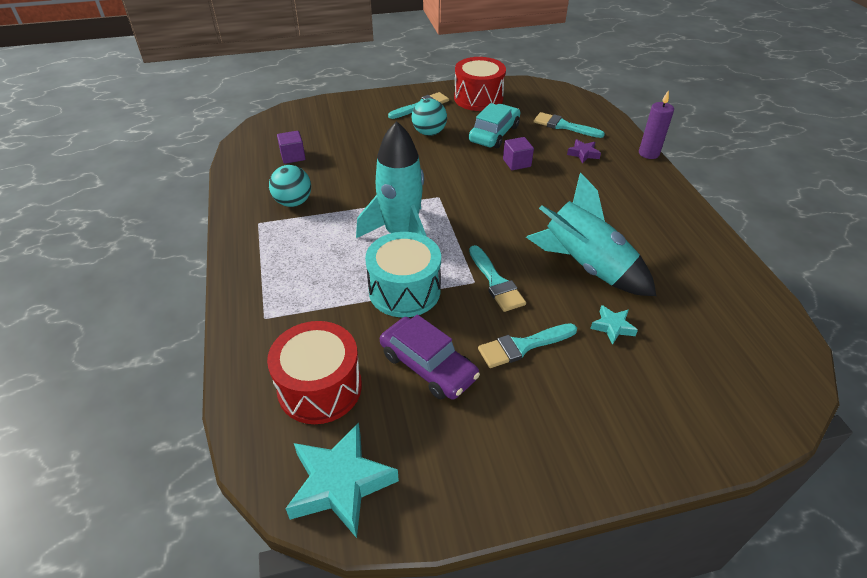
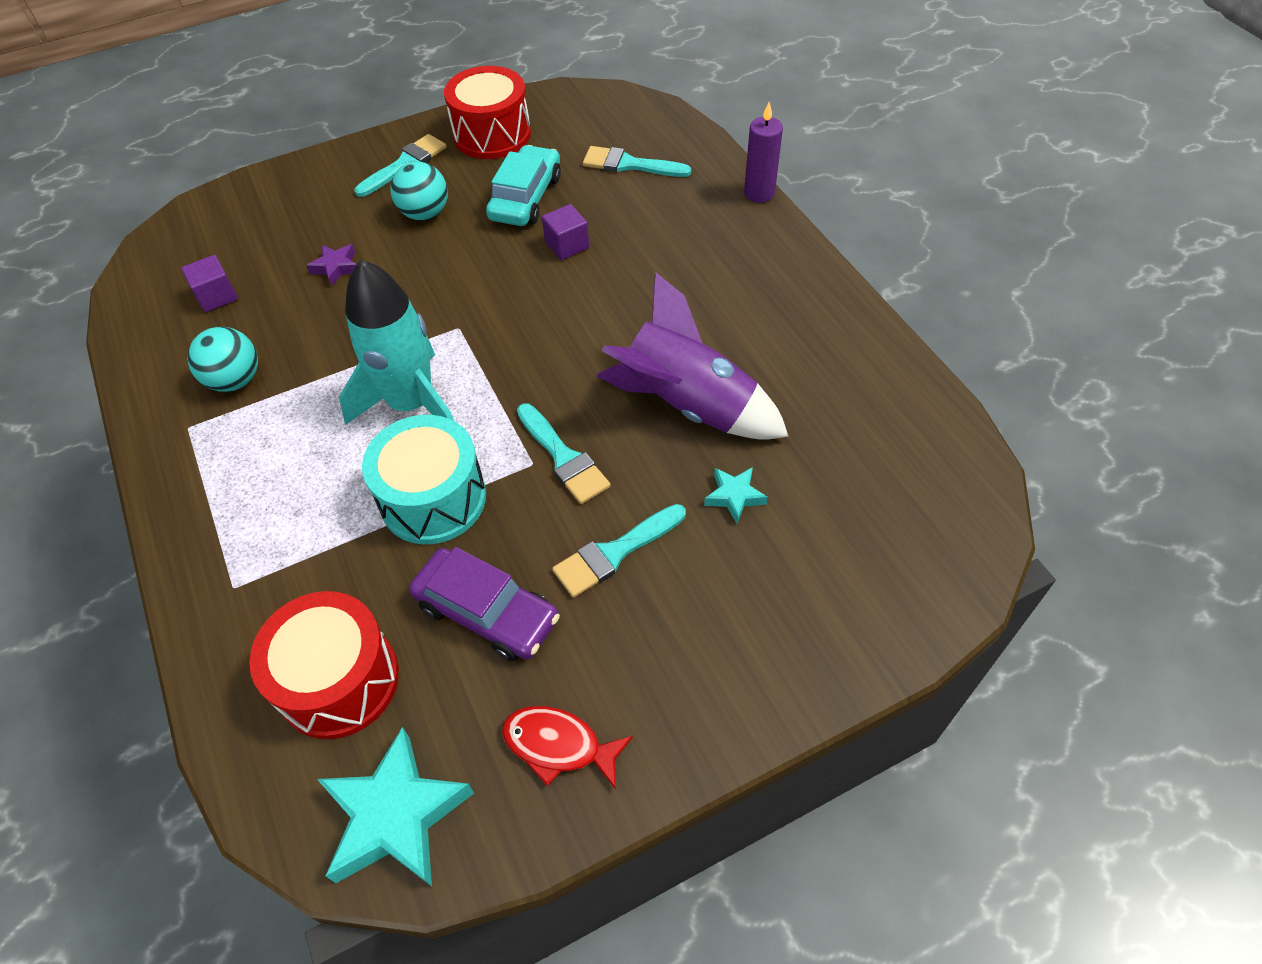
camera: 10 degrees left, 10 degrees up
(464, 462) = (559, 745): none -> red fish
(583, 154) = (664, 211): purple star -> purple star (336, 267)
(586, 266) = (688, 405): turquoise rocket -> purple rocket

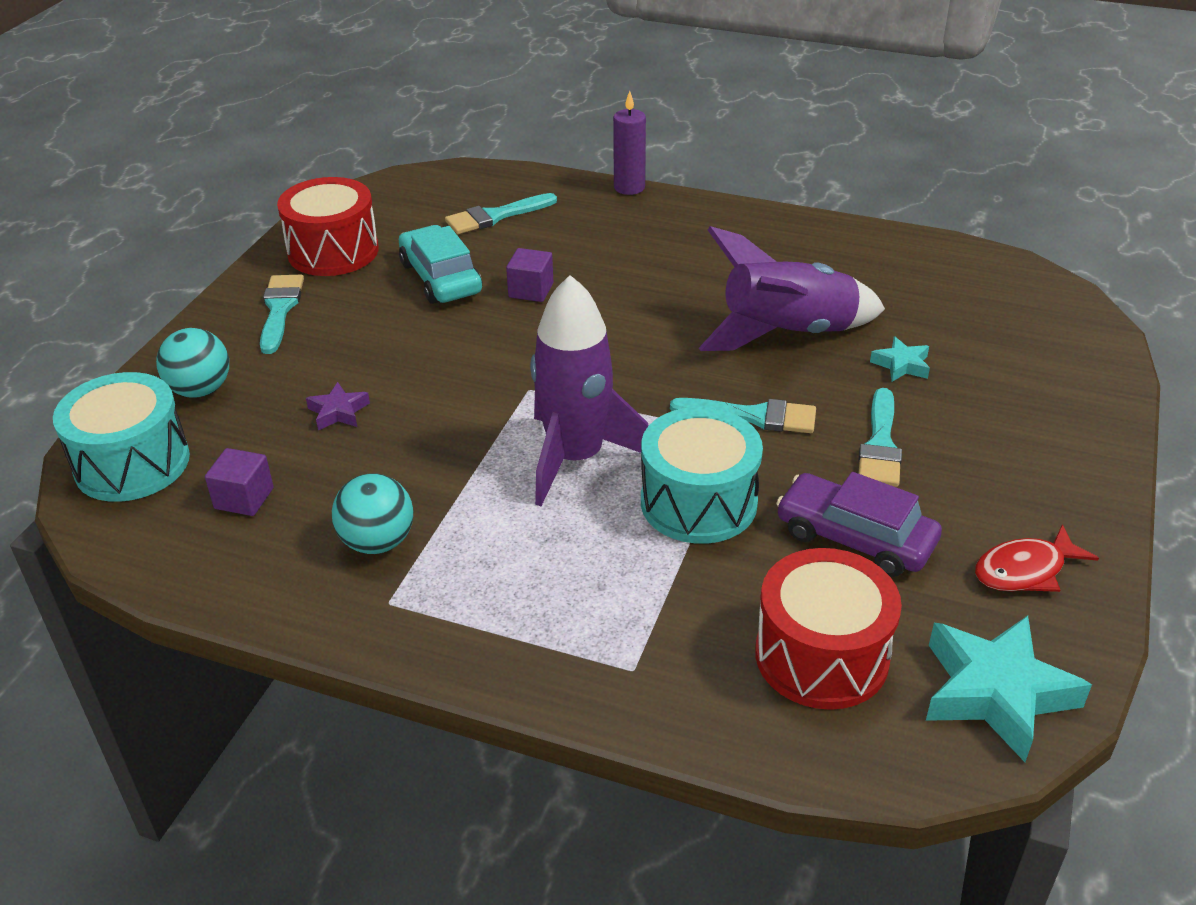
camera: 45 degrees left, 15 degrees down
(201, 231) = (132, 463): none -> turquoise drum
(412, 404) = (576, 458): turquoise rocket -> purple rocket
(425, 213) = (362, 332): turquoise ball -> turquoise ball (200, 390)
(487, 612) = (855, 537): purple car -> purple car turned 135 degrees counterclockwise

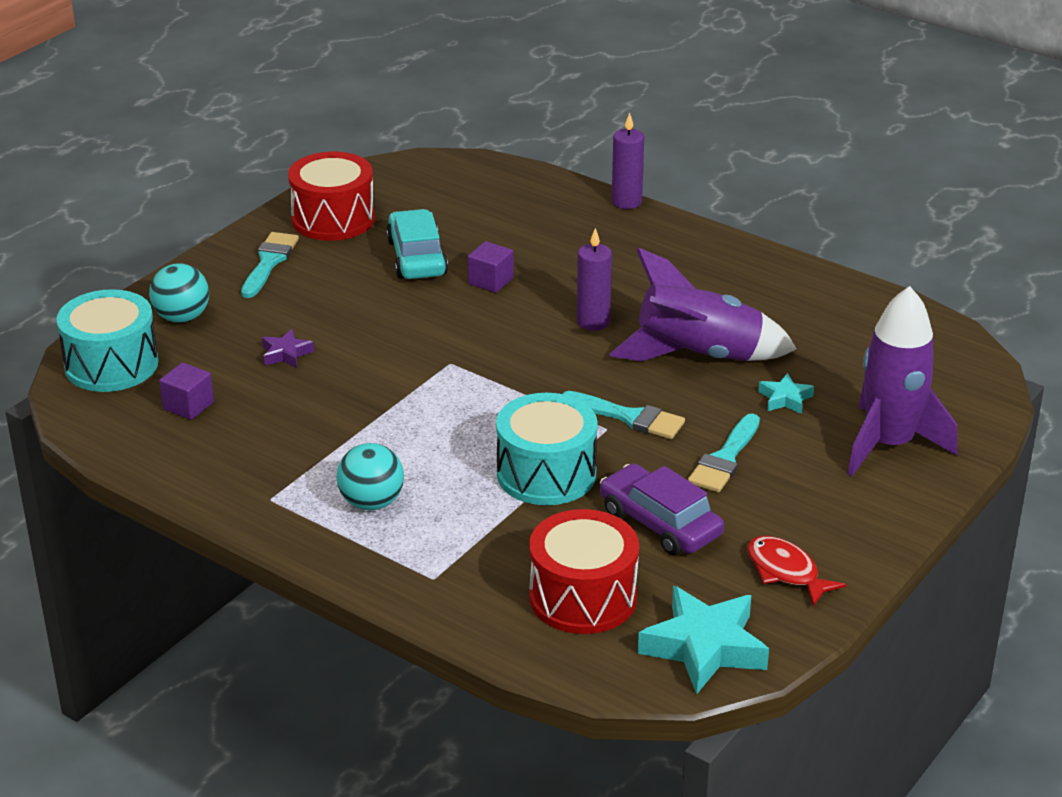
camera: 15 degrees right, 5 degrees down
(377, 542) = (278, 456): turquoise ball -> turquoise ball (371, 502)
(495, 216) = (490, 210): turquoise brush -> none
(576, 458) = (463, 423): purple rocket -> purple rocket (889, 445)
(660, 316) = (593, 322): none -> purple candle
(1025, 570) = (786, 572): red fish -> red fish turned 60 degrees clockwise

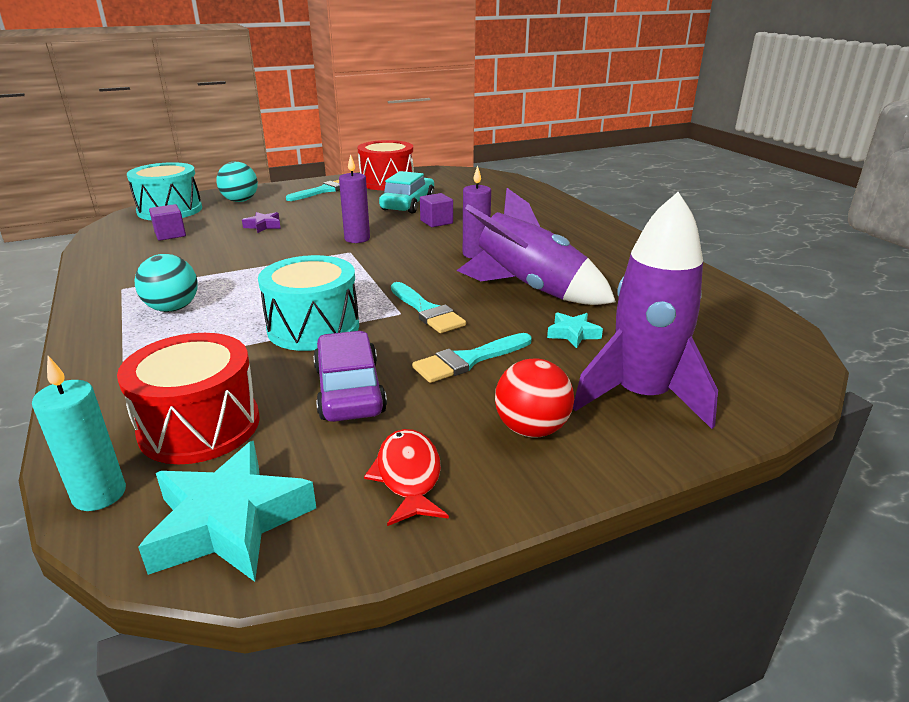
camera: 30 degrees right, 5 degrees down
(587, 669) = (99, 494): none -> turquoise candle
(626, 202) = (577, 206): purple candle -> purple candle (357, 239)
(834, 503) = (531, 429): none -> red ball

